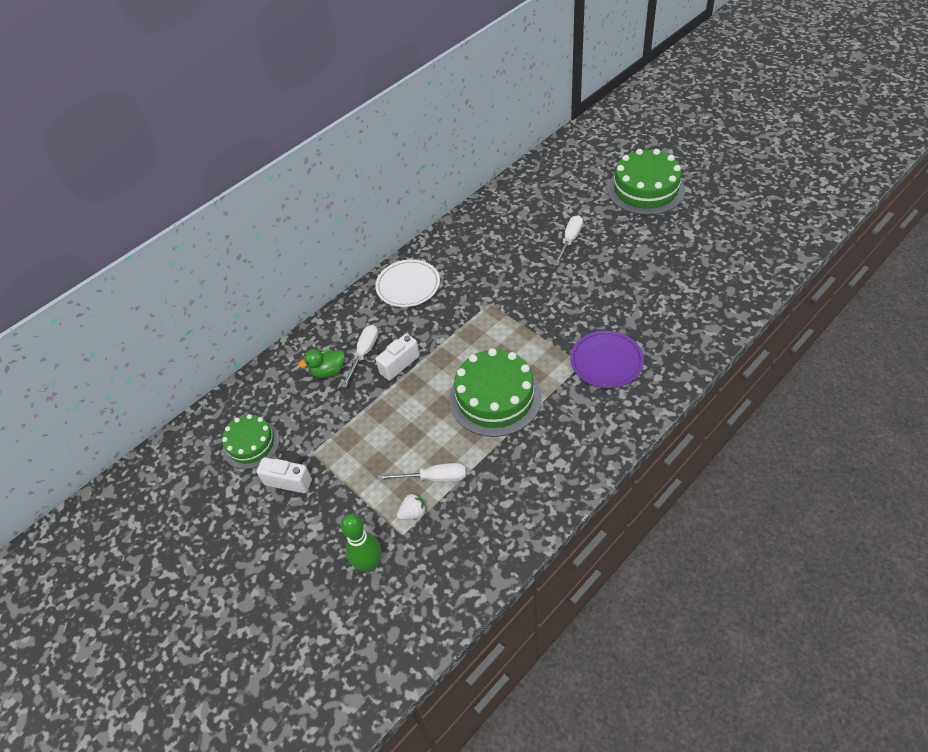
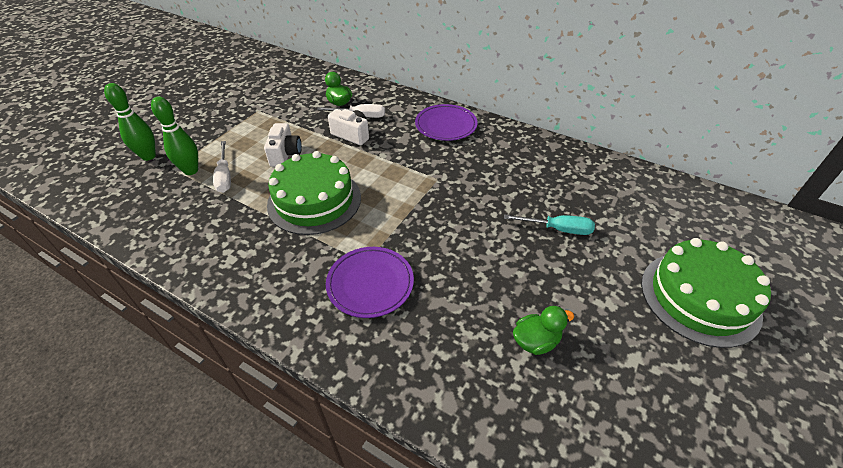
camera: 70 degrees right, 5 degrees down
(251, 444) = (268, 83): green cake -> none
(290, 478) = (235, 105): white camera -> white camera (285, 155)
(408, 286) = (446, 125): white plate -> purple plate
(413, 513) = (191, 170): white strawberry -> green bowling pin
(570, 240) = (558, 229): white screwdriver -> turquoise screwdriver
(671, 276) = (535, 341): none -> green duck

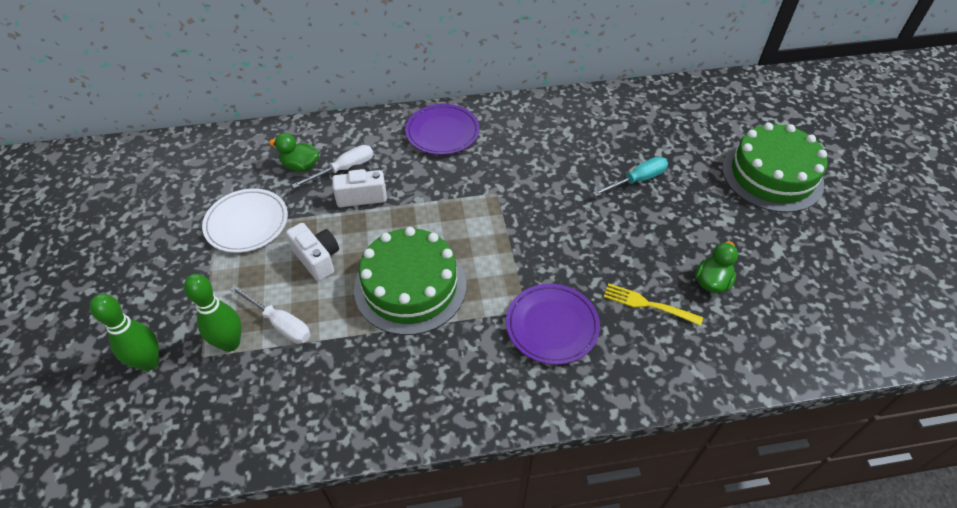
camera: 40 degrees left, 5 degrees up
(275, 116) = (247, 223): none -> white plate
(459, 319) = (648, 304): none -> yellow fork

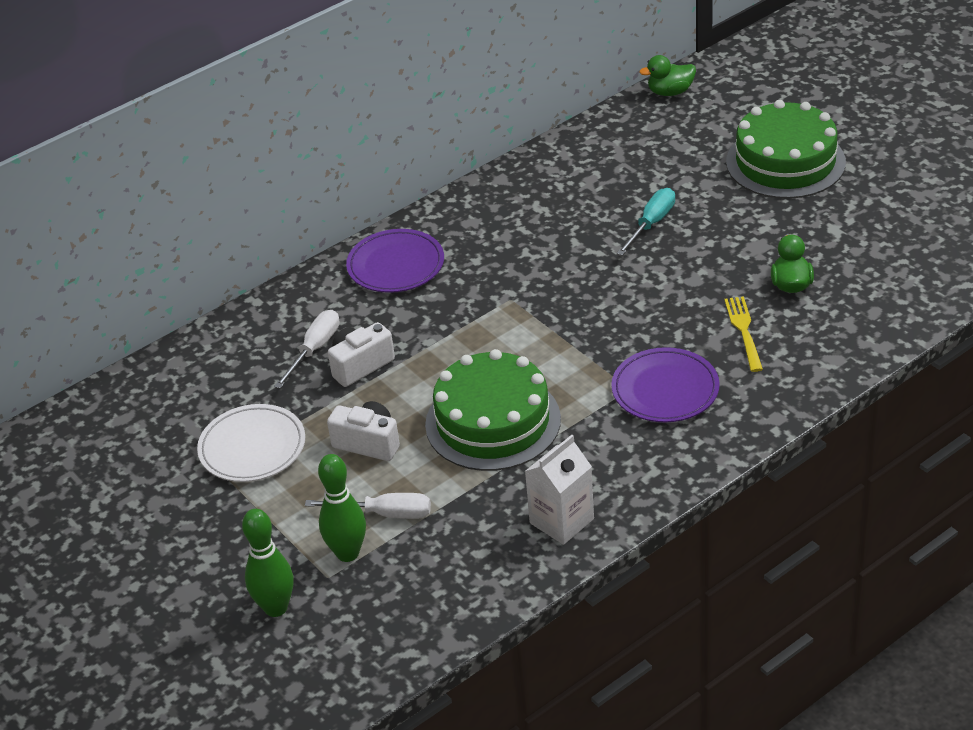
camera: 25 degrees left, 10 degrees down
(300, 166) = (258, 368): green duck -> green duck (670, 92)
(391, 403) = (561, 521): none -> white carton
(648, 304) = (744, 331): yellow fork -> yellow fork turned 90 degrees clockwise

